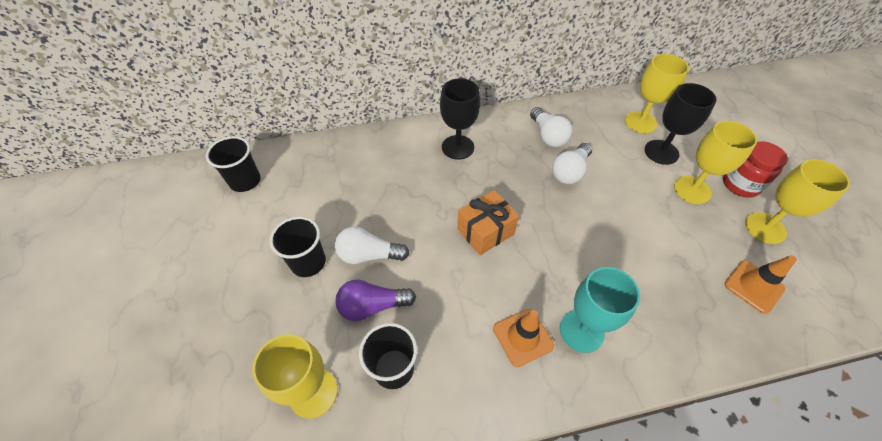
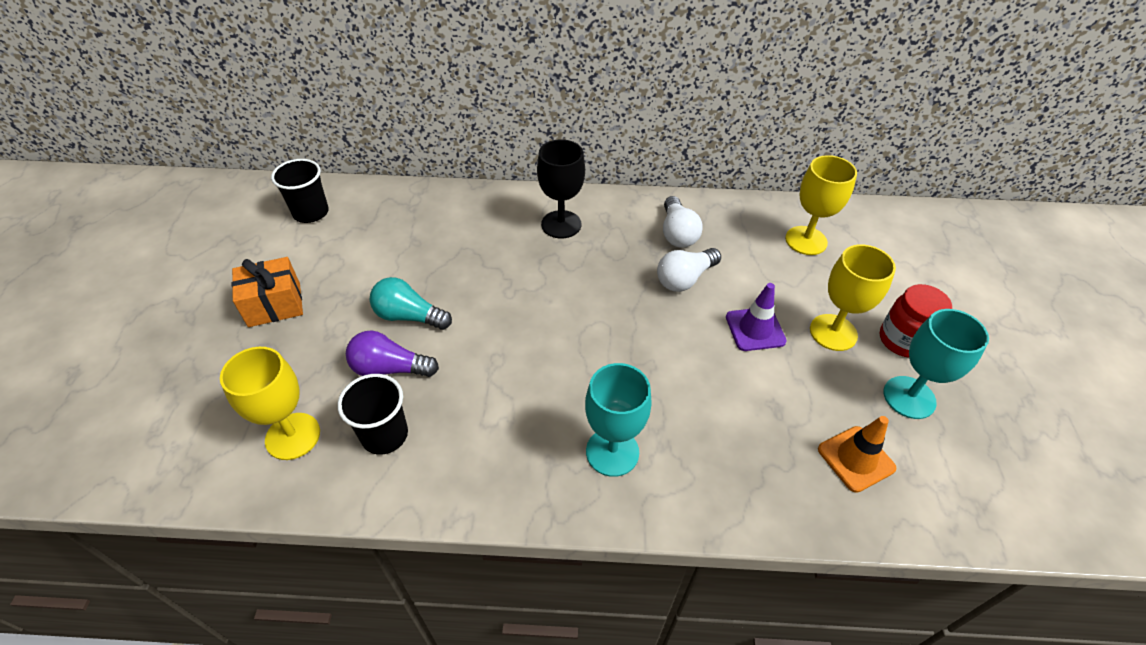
camera: 15 degrees right, 5 degrees down
(308, 262) = (341, 309): black cup -> none
(369, 255) = (409, 316): white light bulb -> turquoise light bulb
(485, 231) = (550, 322): orange gift -> orange gift (274, 305)
(523, 337) = (540, 441): orange traffic cone -> none
(638, 200) = (755, 329): none -> purple traffic cone
(661, 152) = (815, 281): black goblet -> none
(765, 228) = (909, 397): yellow goblet -> turquoise goblet

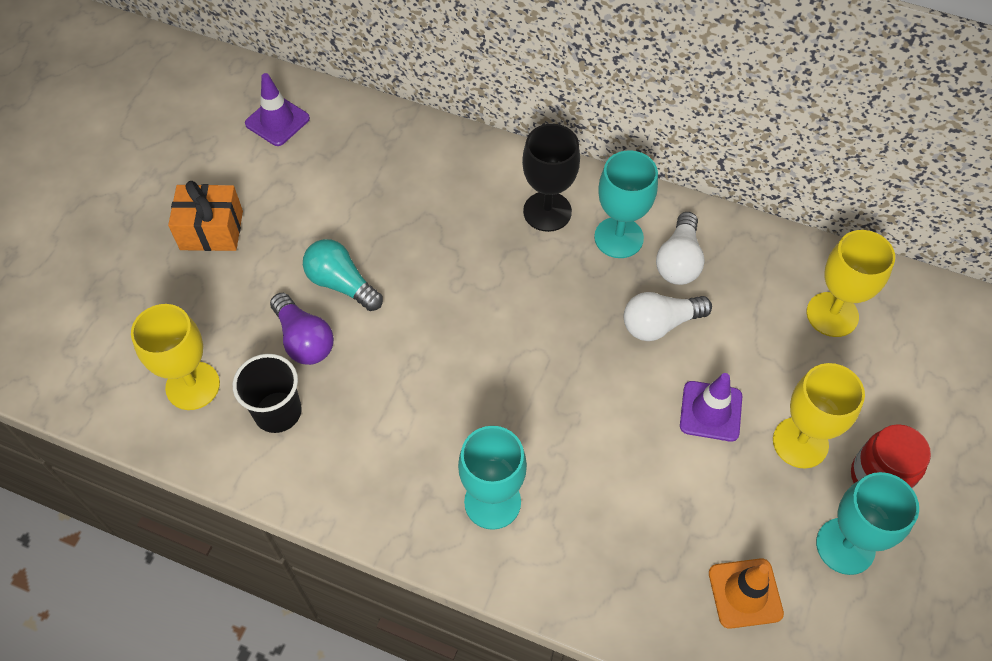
camera: 20 degrees right, 10 degrees up
(311, 213) = (277, 121): black cup -> purple traffic cone
(390, 368) = (304, 340): purple light bulb -> purple light bulb turned 150 degrees counterclockwise
(624, 229) = (618, 237): none -> turquoise goblet

